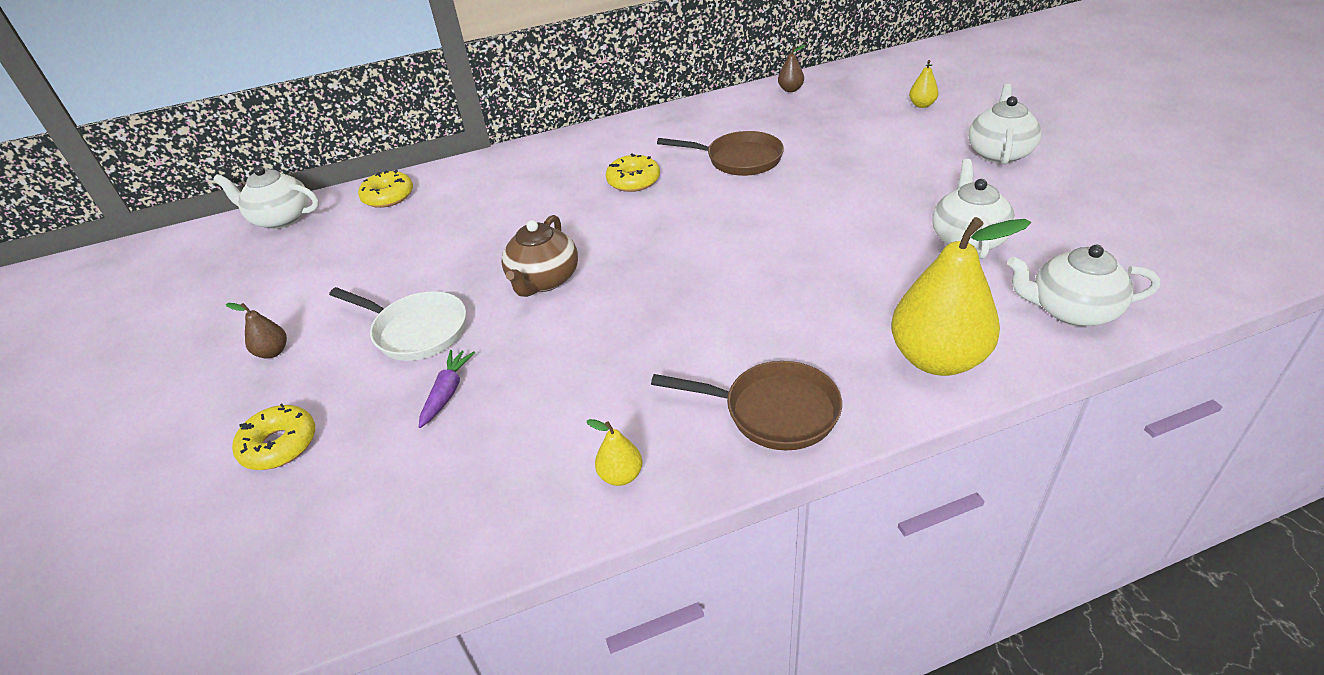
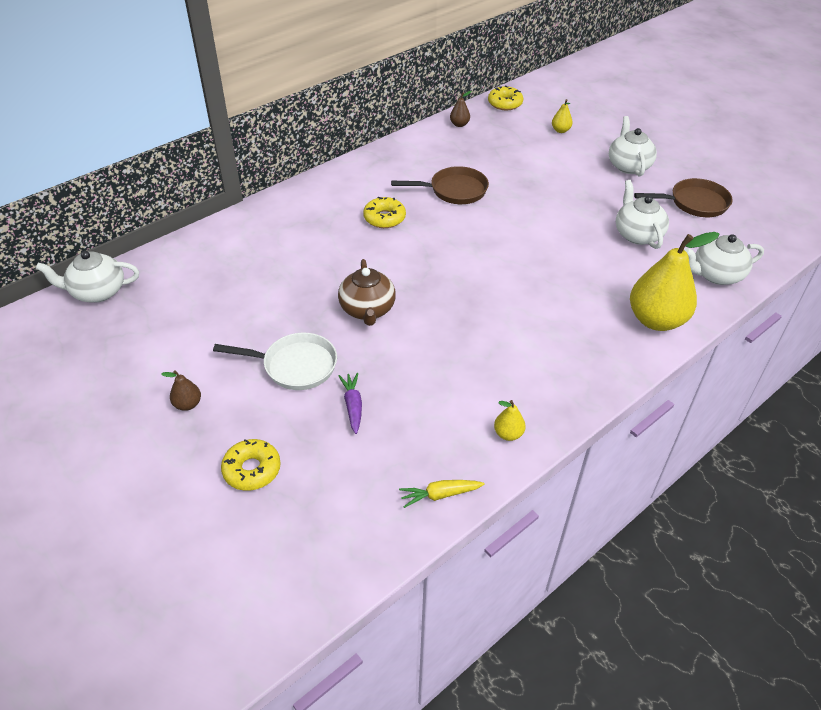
camera: 25 degrees left, 5 degrees up
(388, 196) = (184, 258): yellow donut -> yellow donut (505, 103)
(474, 539) = (440, 495): none -> yellow carrot
(774, 411) = (578, 373): brown pan -> brown pan (694, 203)

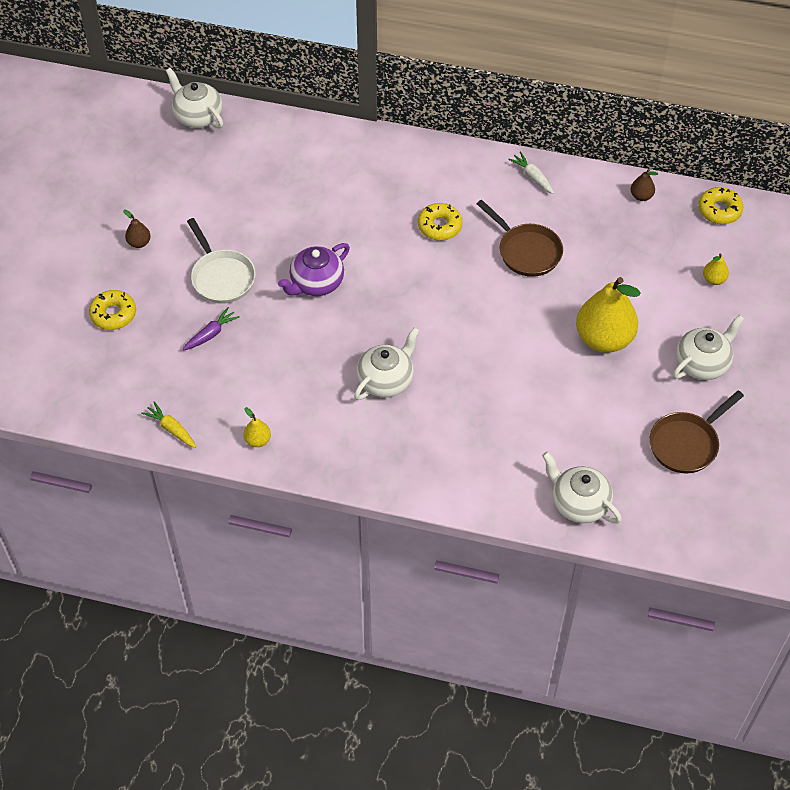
camera: 55 degrees right, 10 degrees up
(367, 310) = (316, 283): brown teapot -> purple teapot
(389, 157) = (532, 177): none -> white carrot
(637, 234) = (587, 418): white teapot -> white teapot (386, 380)
(656, 320) = (472, 481): yellow pear -> yellow pear (604, 339)
(694, 203) = (686, 444): brown pan -> brown pan turned 90 degrees clockwise

